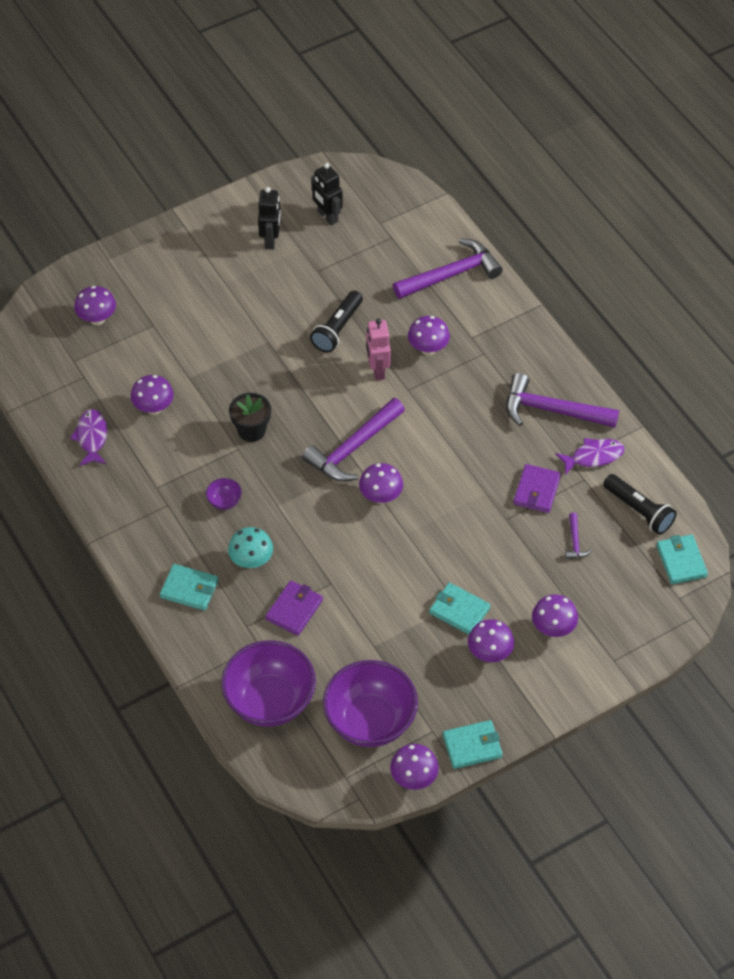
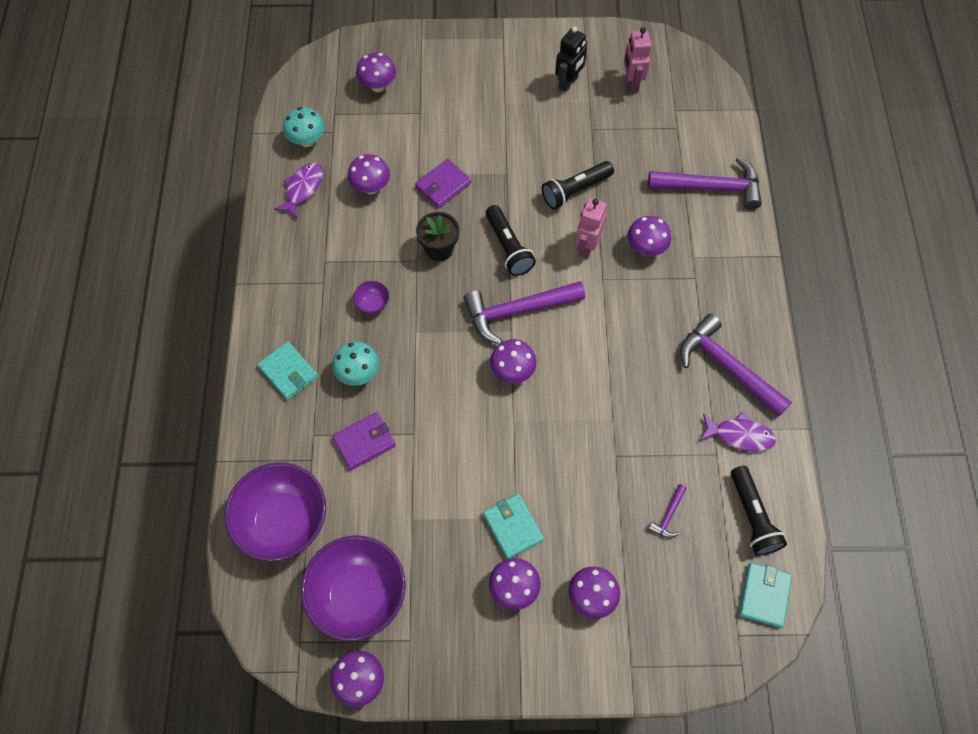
camera: 30 degrees right, 10 degrees up
(65, 395) = (307, 140): none -> turquoise mushroom
(311, 401) = (508, 247): none -> black flashlight
(327, 217) = (631, 83): black robot -> pink robot
(472, 746) = (436, 679): turquoise wallet -> none
(536, 490) = (663, 441): purple wallet -> purple wallet (443, 185)

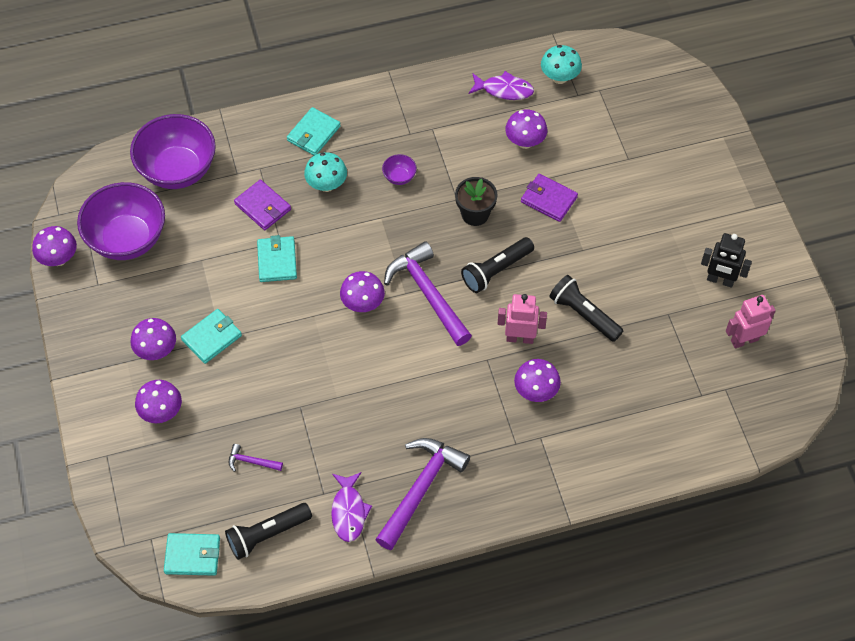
camera: 75 degrees right, 5 degrees down
(378, 86) = (647, 116): purple mushroom -> none
(437, 442) = (277, 261): none -> turquoise wallet
(711, 187) = (634, 441): purple hammer -> none

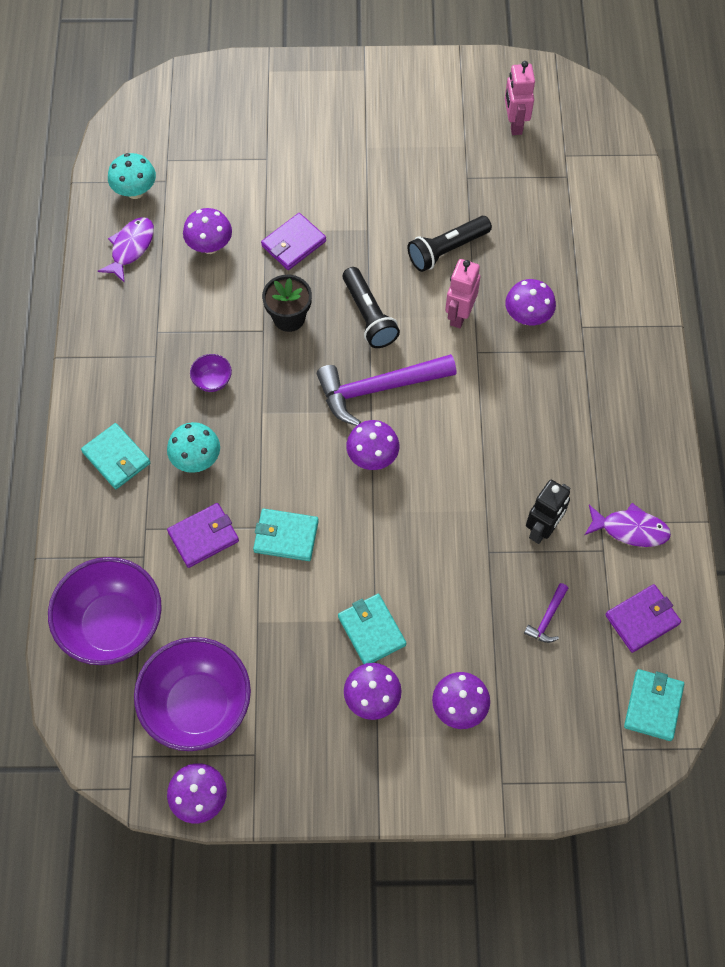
camera: 75 degrees left, 5 degrees up
(267, 534) = (642, 619): black flashlight -> purple wallet
(421, 488) = (617, 452): purple hammer -> none
(720, 280) = (441, 123): black robot -> black robot (542, 529)

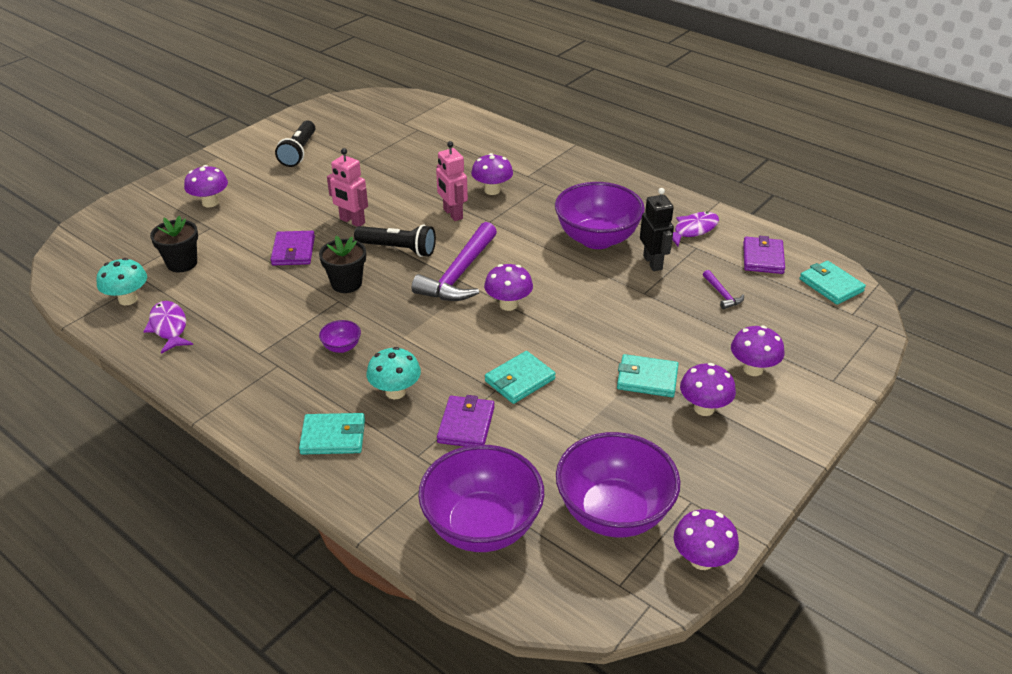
camera: 50 degrees left, 25 degrees down
(206, 184) = (182, 263): none -> black flower pot
(210, 246) = (232, 288): purple mushroom -> purple mushroom (210, 203)
(447, 250) = (399, 194): black flashlight -> black flashlight (299, 152)
(514, 124) = (353, 128): pink robot -> pink robot (352, 221)
(535, 458) = (597, 239): none -> purple bowl

